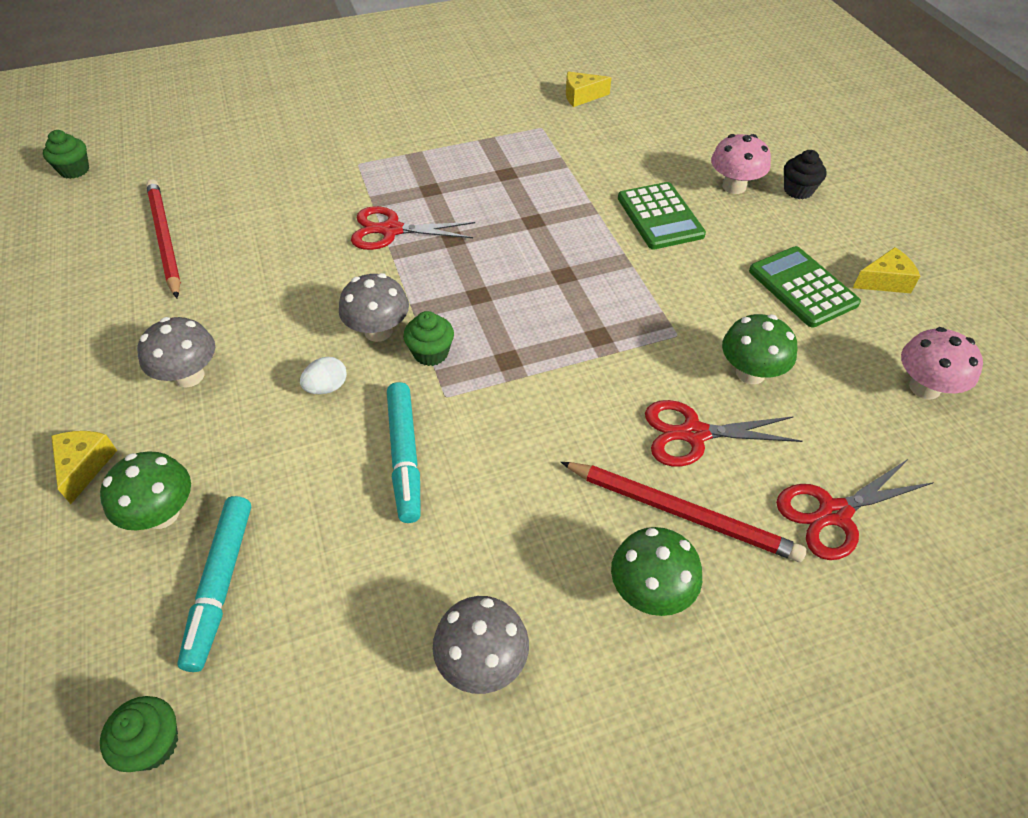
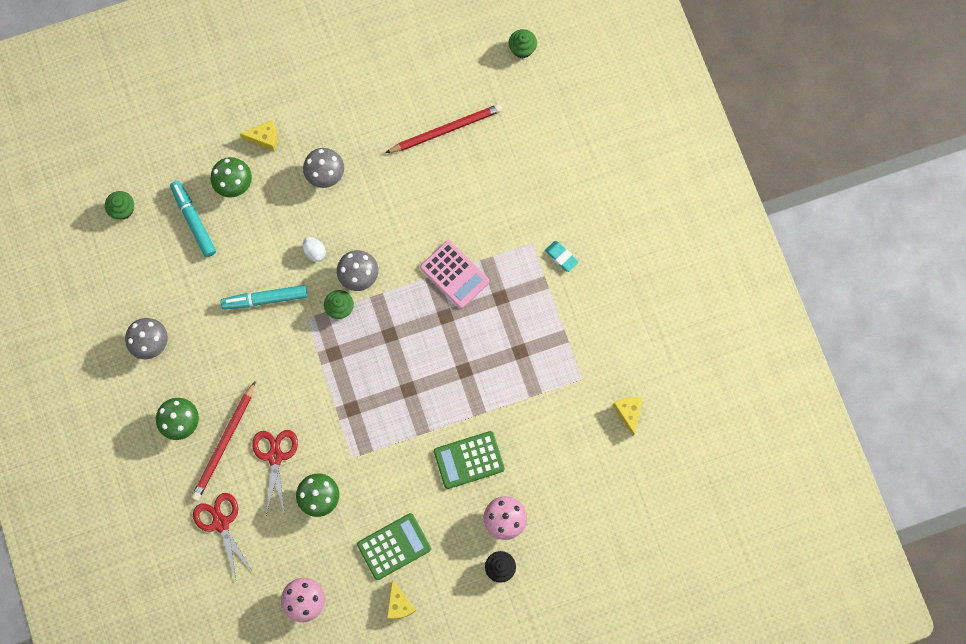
camera: 90 degrees right, 25 degrees up
(220, 585) = (194, 220): turquoise marker -> turquoise marker turned 60 degrees clockwise
(381, 141) = (561, 257): none -> turquoise eraser
(391, 230) = (454, 274): red scissors -> pink calculator

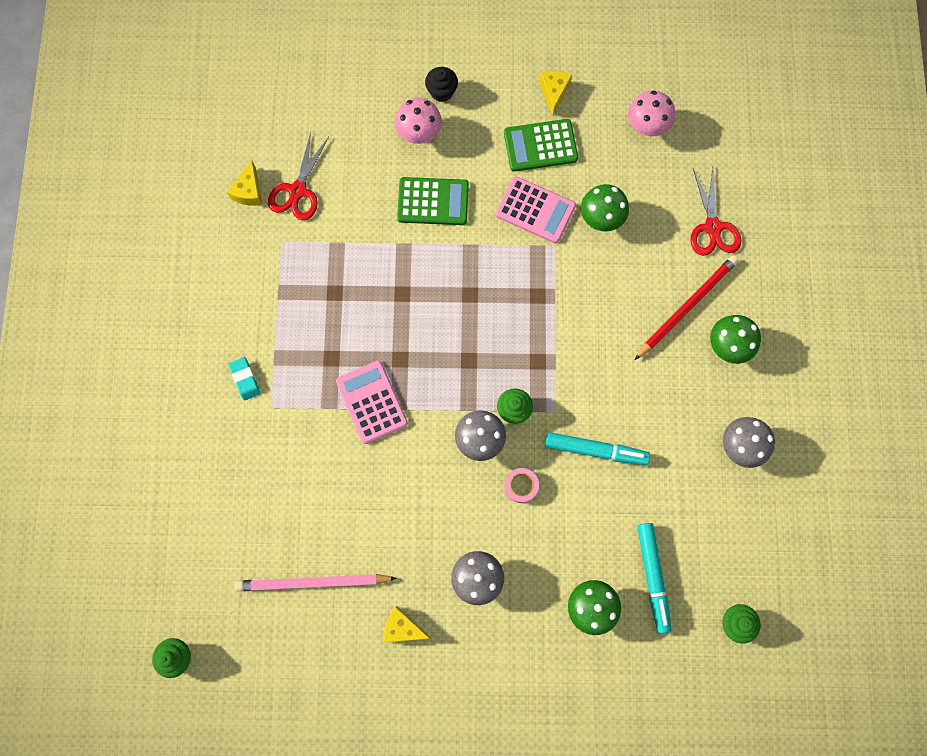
camera: 160 degrees left, 0 degrees up
(264, 138) = (536, 654): yellow cheese -> yellow cheese (402, 627)
(275, 456) = (635, 274): red scissors -> red scissors (298, 191)
(315, 252) = (521, 486): white egg -> pink tape
(378, 484) = (535, 210): none -> pink calculator
(446, 130) = (313, 582): red pencil -> pink pencil

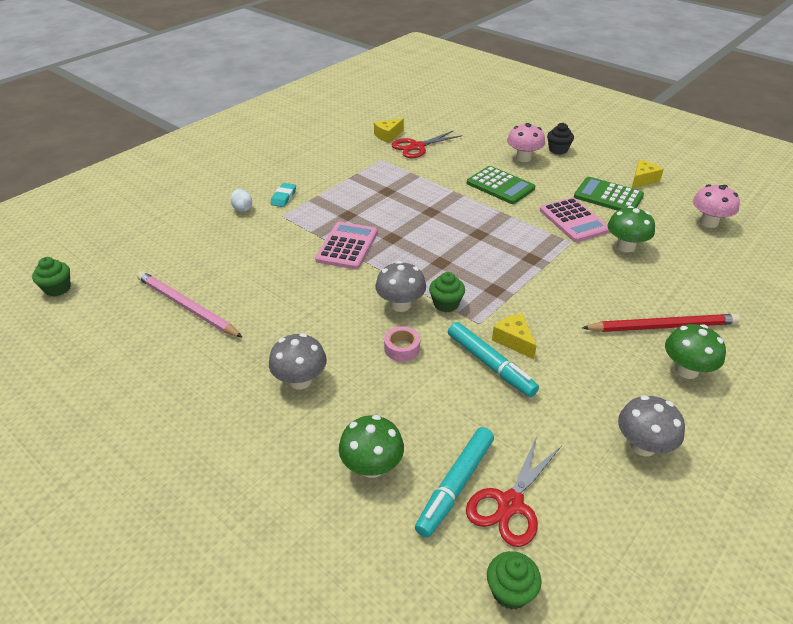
camera: 40 degrees right, 35 degrees down
(223, 427) = (242, 209): none -> white egg
(402, 627) = (208, 371): yellow cheese -> yellow cheese (514, 340)
(712, 227) = (728, 295): red scissors -> red scissors (510, 504)

